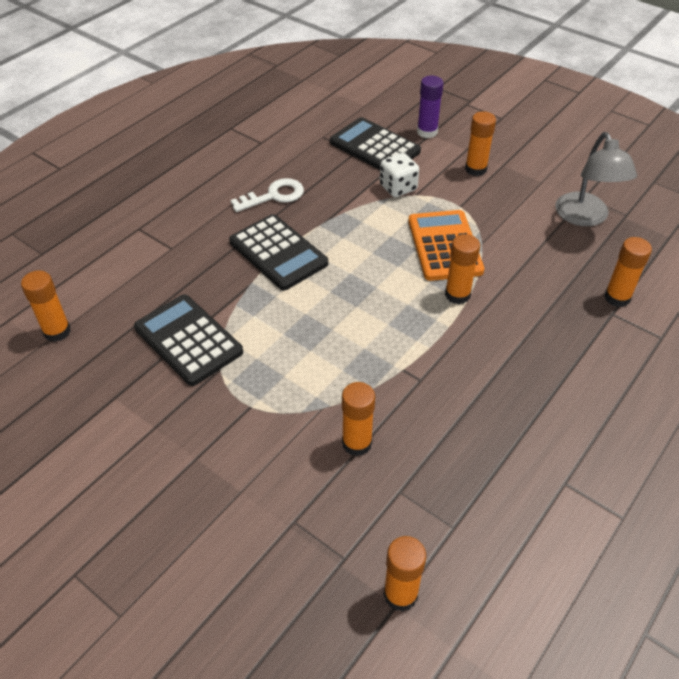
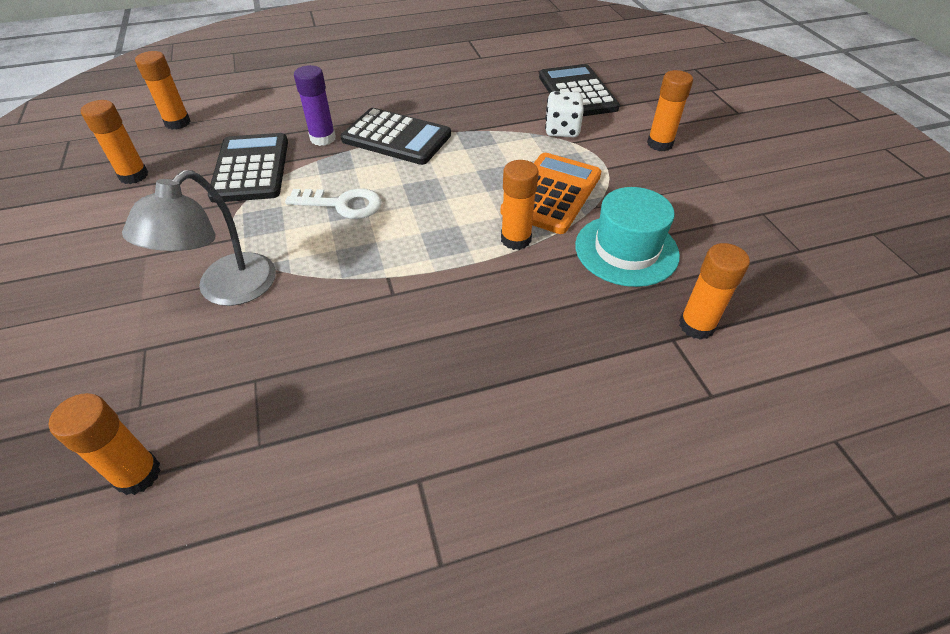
camera: 35 degrees right, 0 degrees up
(274, 196) = (444, 96): white key -> white key (343, 204)
(278, 253) = (396, 137): black calculator -> black calculator turned 60 degrees counterclockwise
(357, 443) = (272, 315): orange glue stick -> orange glue stick (134, 176)
(427, 132) = (643, 98): purple glue stick -> purple glue stick (323, 138)
(532, 266) = (626, 250): none -> turquoise hat
(585, 217) = (741, 232): grey lamp -> grey lamp (226, 290)

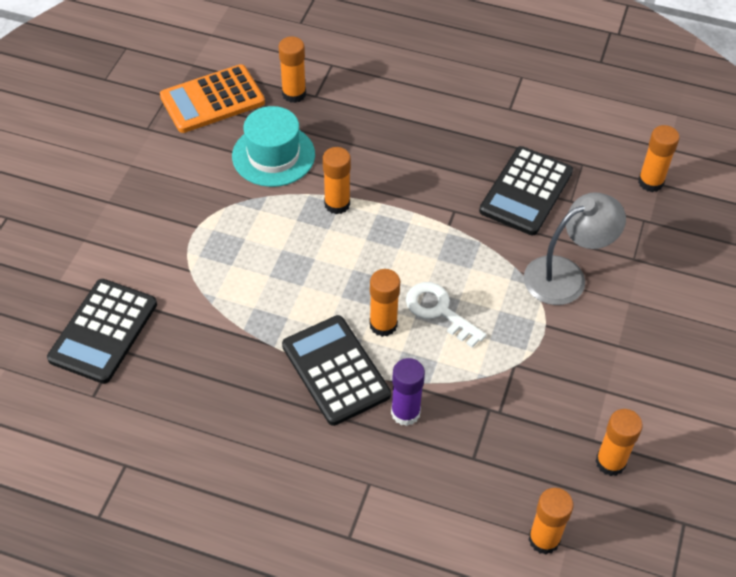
camera: 145 degrees left, 5 degrees up
(251, 168) = (495, 406): black calculator -> black calculator (526, 191)
(551, 193) = (269, 227): orange calculator -> orange calculator (212, 100)
(562, 130) = (181, 288): white dice -> none
(659, 144) = (123, 224): orange glue stick -> orange glue stick (383, 325)

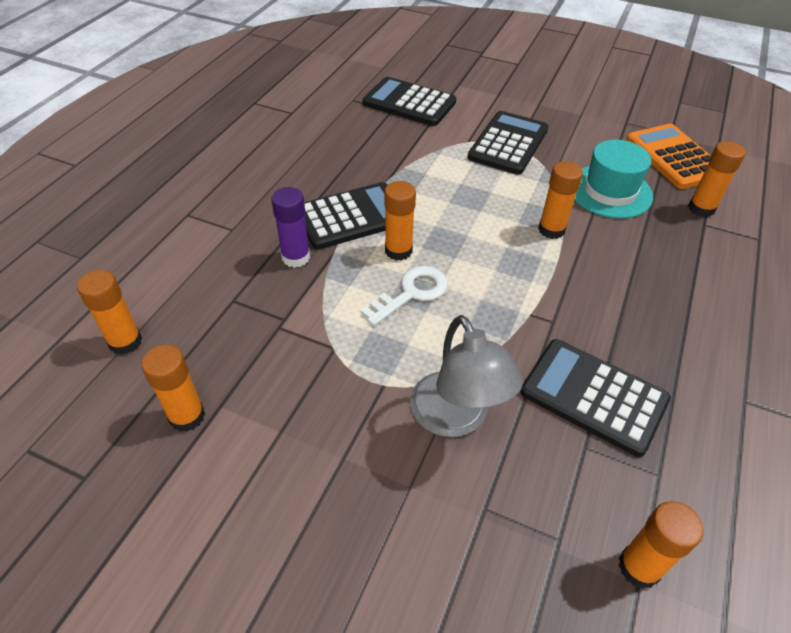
camera: 95 degrees right, 5 degrees down
(192, 233) = (508, 143): none -> black calculator

